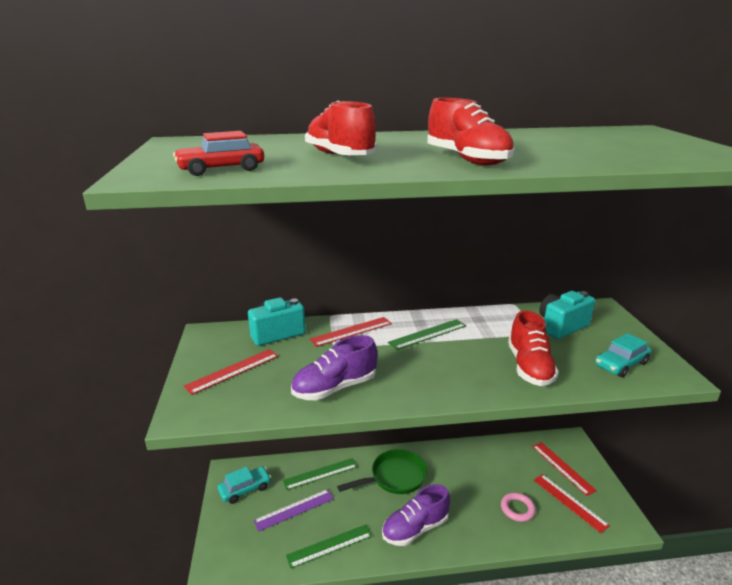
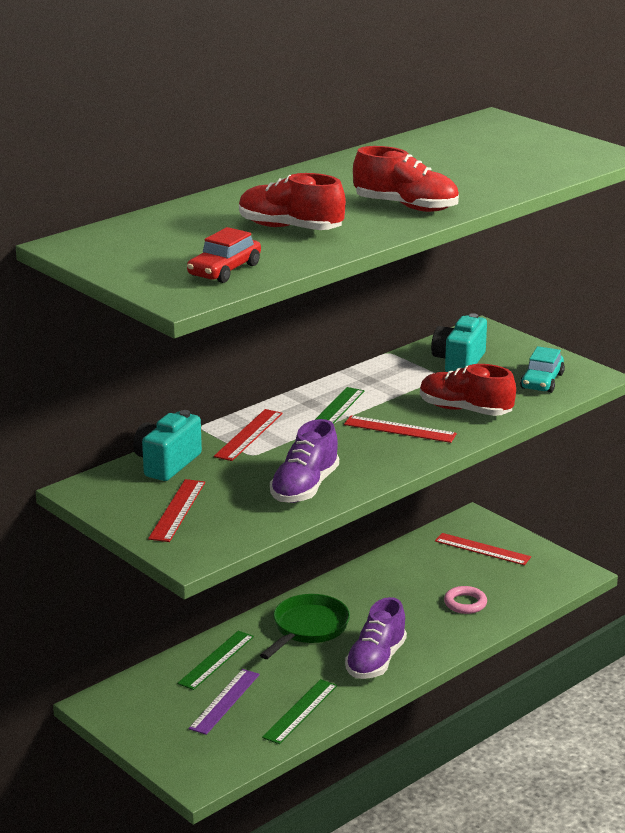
camera: 35 degrees left, 0 degrees up
(245, 489) = (140, 709): turquoise car -> none
(529, 367) = (465, 410): red shoe -> red shoe turned 150 degrees clockwise
(569, 502) = (511, 577): red ruler -> red ruler (400, 429)

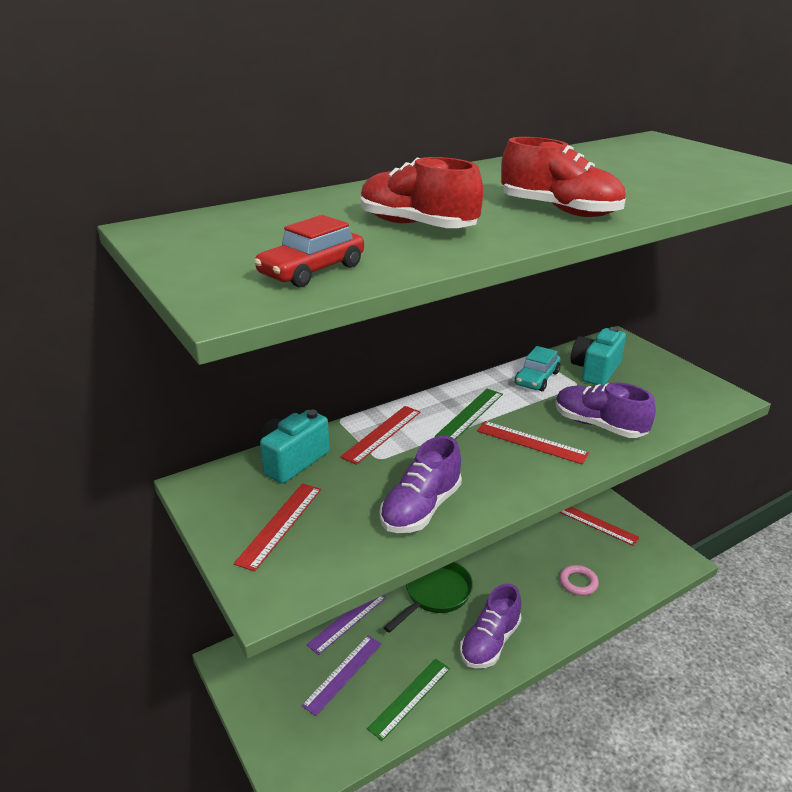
camera: 10 degrees right, 5 degrees up
(216, 660) = (347, 620): green ruler -> purple ruler
(465, 410) = (599, 425): red shoe -> purple shoe
(542, 381) = (676, 399): turquoise car -> turquoise car (537, 378)

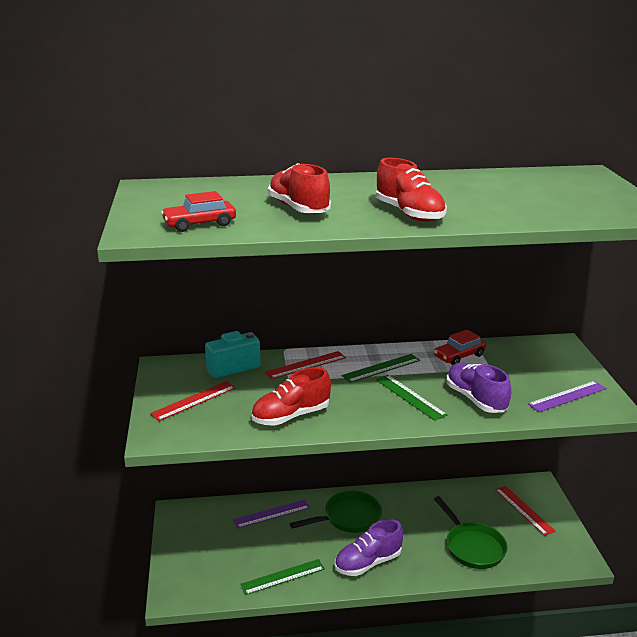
camera: 25 degrees right, 5 degrees down
(343, 674) = (246, 546): purple ruler -> purple ruler (567, 396)
(421, 508) = (291, 416): purple shoe -> red shoe
(531, 442) = (410, 397): red ruler -> green ruler
(537, 378) = (459, 356): turquoise car -> red car
(578, 583) = (472, 547): pink ring -> green pan
(595, 371) = (515, 361): turquoise camera -> none

